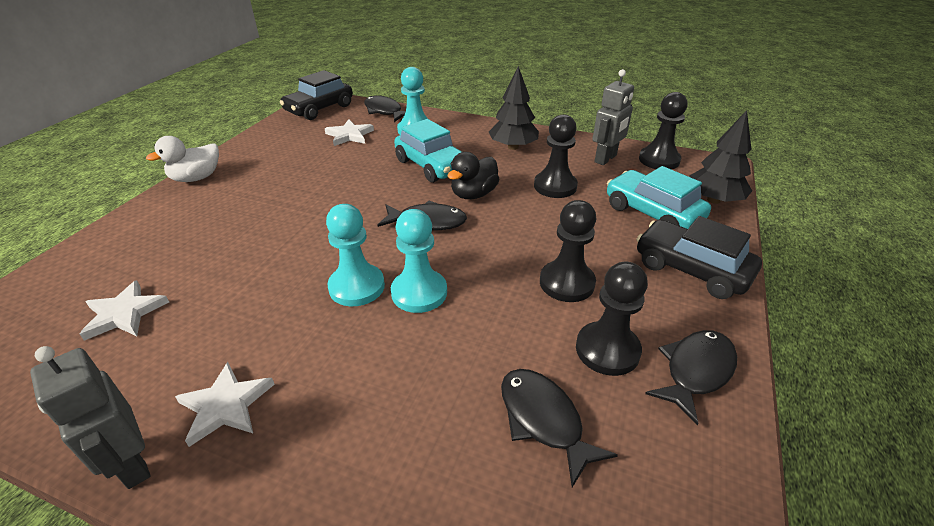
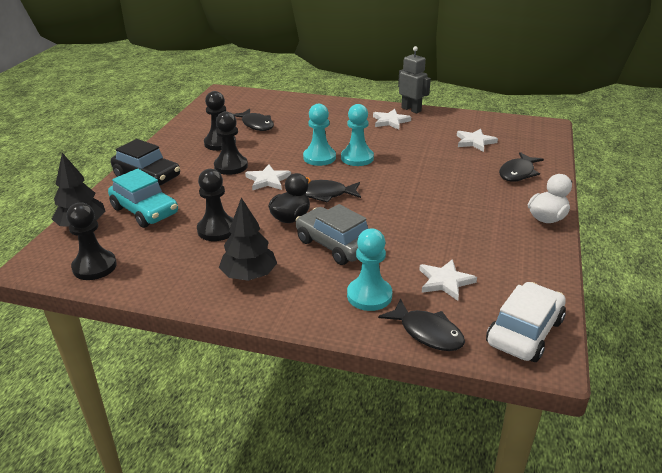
camera: 175 degrees right, 5 degrees down
(319, 109) = (524, 332): black car -> white car
(432, 165) = (335, 245): turquoise car -> grey car
(504, 250) = (268, 180): none -> white star
(606, 159) = (151, 265): grey robot -> none
(695, 371) = (181, 139): black fish -> black fish (518, 173)

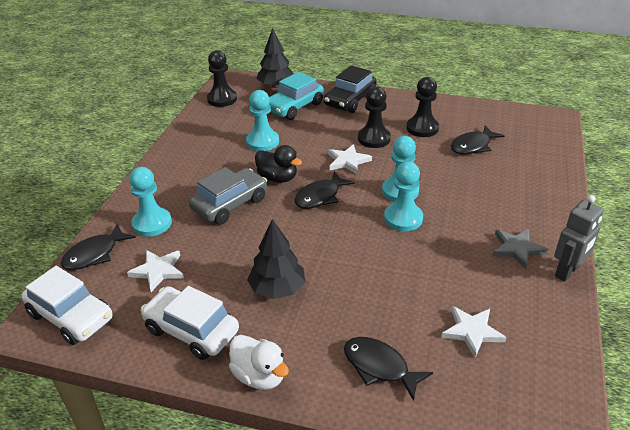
camera: 90 degrees right, 5 degrees up
(217, 230) = (262, 142): black pawn -> turquoise pawn
(249, 275) = (195, 162): black tree -> black tree (277, 289)
(325, 194) = (320, 197): black fish -> black fish turned 135 degrees counterclockwise
(390, 121) = (517, 249): white star -> grey star
(515, 253) = (191, 330): none -> white car

